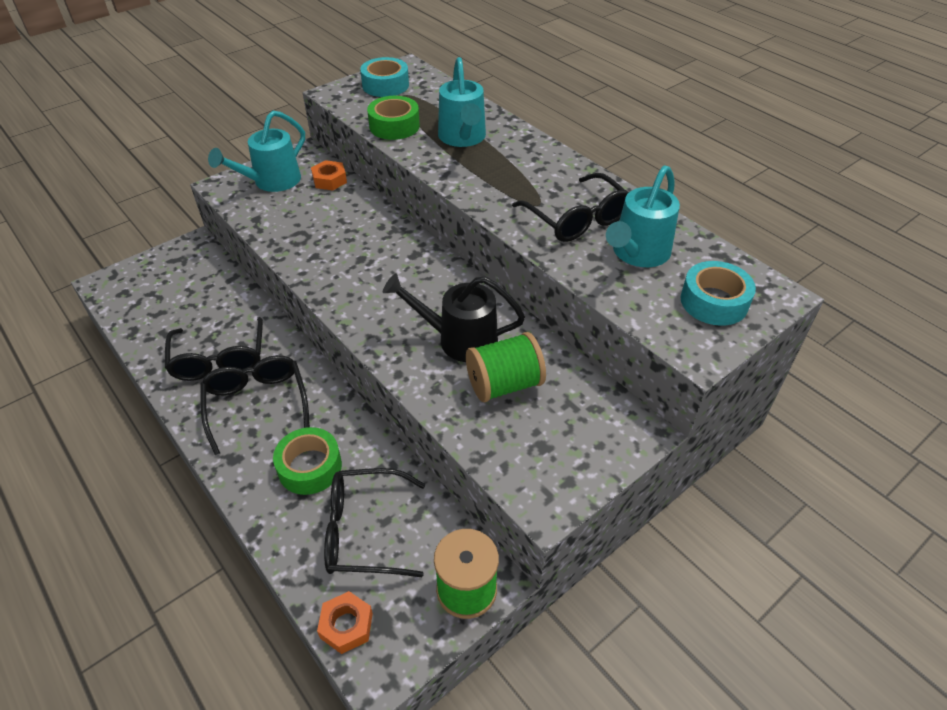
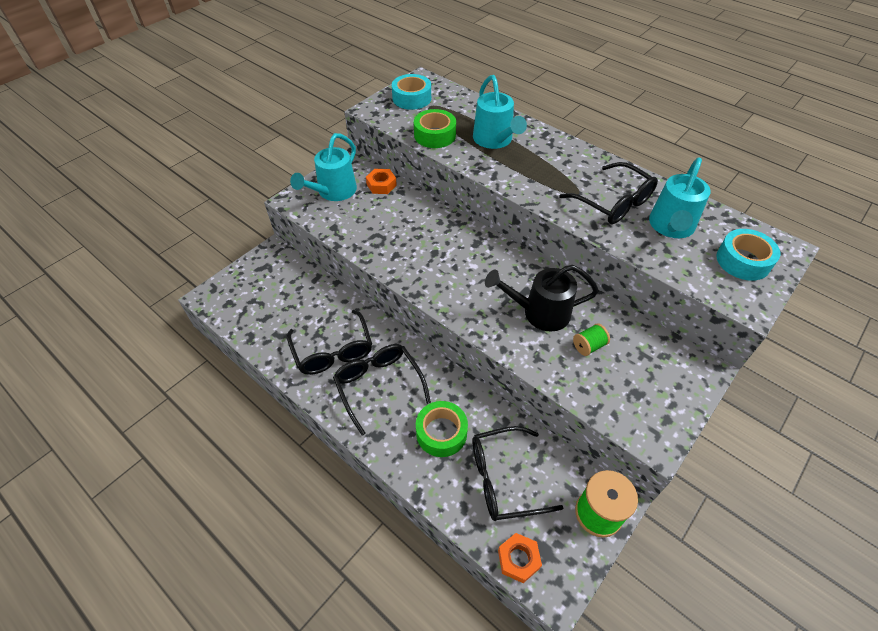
camera: 10 degrees left, 5 degrees up
(504, 384) = (589, 346): green spool -> green spool, size x0.54

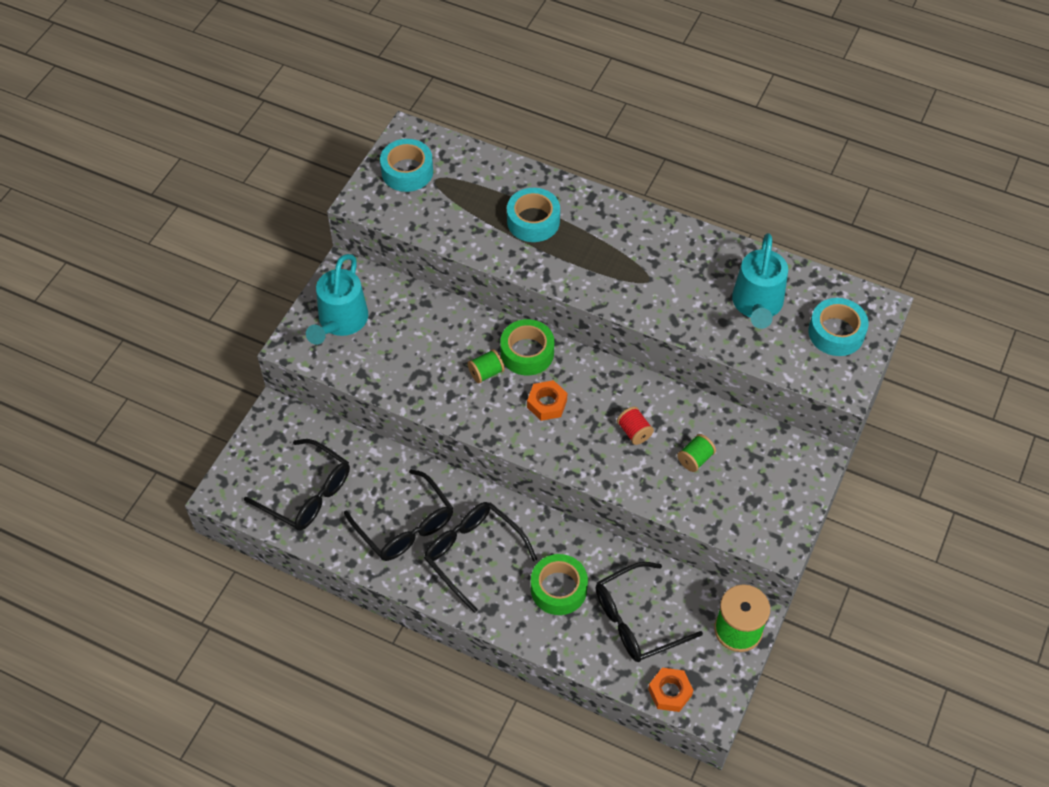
camera: 15 degrees left, 5 degrees up
(381, 185) = (397, 298): orange nut -> orange nut (547, 404)
(429, 245) = (486, 373): none -> green spool
(435, 135) = (457, 228): green tape -> green tape (527, 353)
(495, 141) = (533, 221): turquoise watering can -> turquoise tape
(539, 312) = (634, 432): black watering can -> red spool
(613, 203) = (690, 285): black glasses -> black glasses (307, 494)

